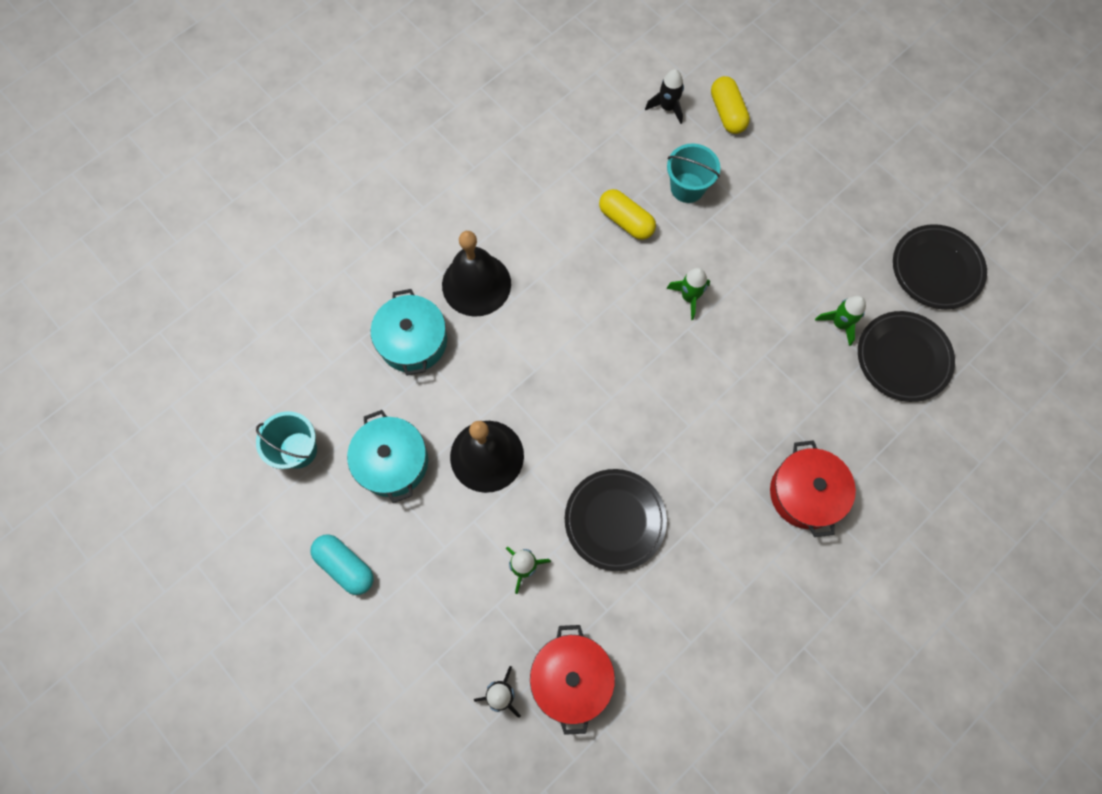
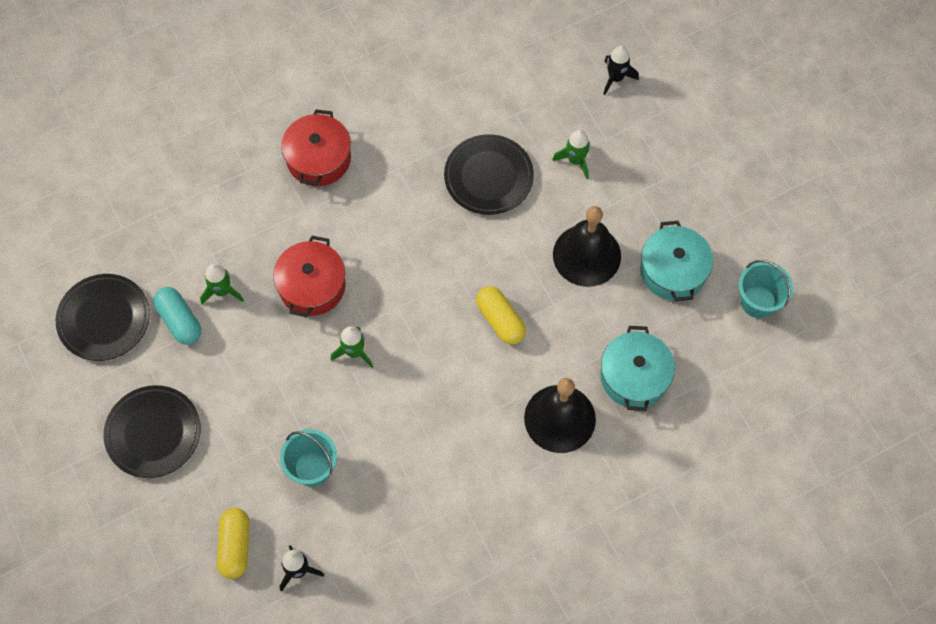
camera: 165 degrees left, 5 degrees down
(345, 566) = (727, 197): turquoise capsule -> turquoise capsule (179, 320)
(571, 678) = (558, 76): red pot -> red pot (312, 286)
(626, 221) = (389, 447): yellow capsule -> yellow capsule (500, 320)
(903, 358) = (179, 246): black plate -> black plate (153, 433)

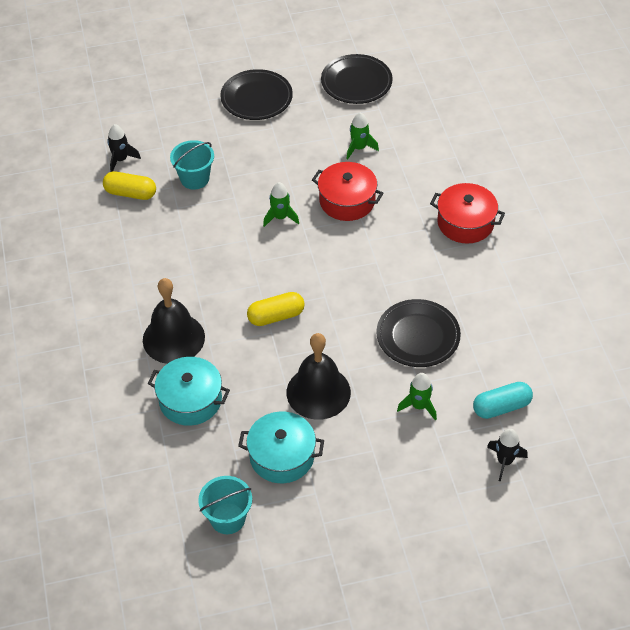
camera: 105 degrees right, 15 degrees down
(179, 320) = (342, 122): turquoise capsule -> turquoise capsule (501, 407)
(235, 546) = (154, 129): yellow capsule -> yellow capsule (130, 193)

